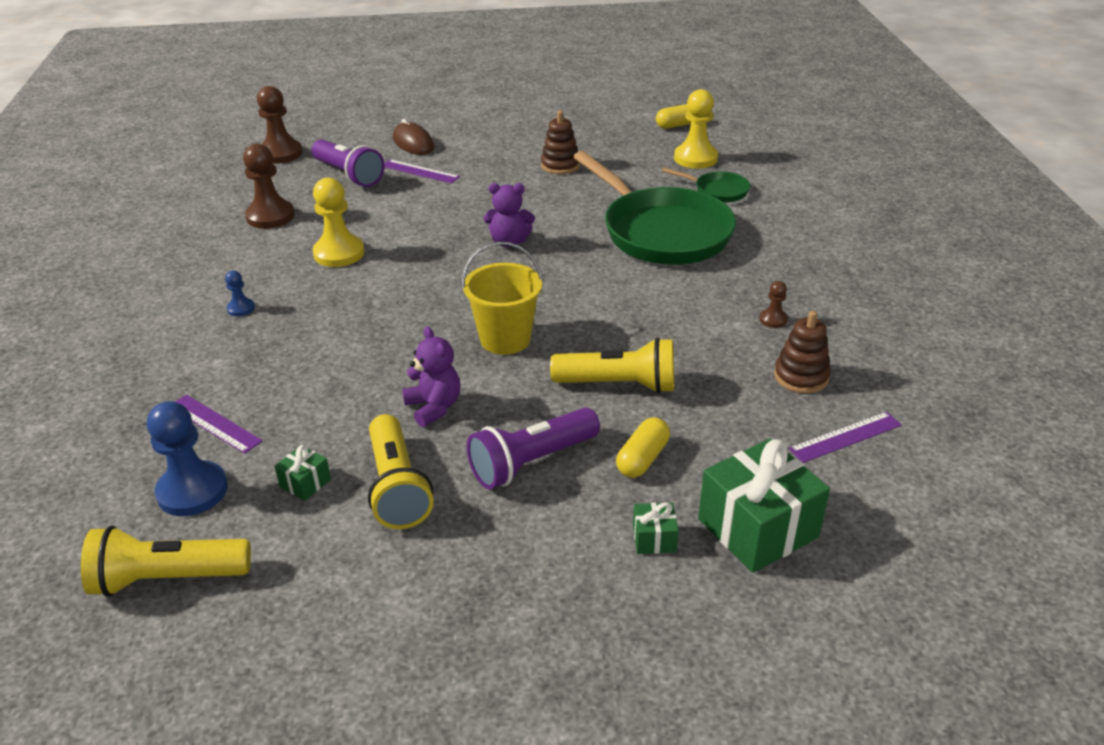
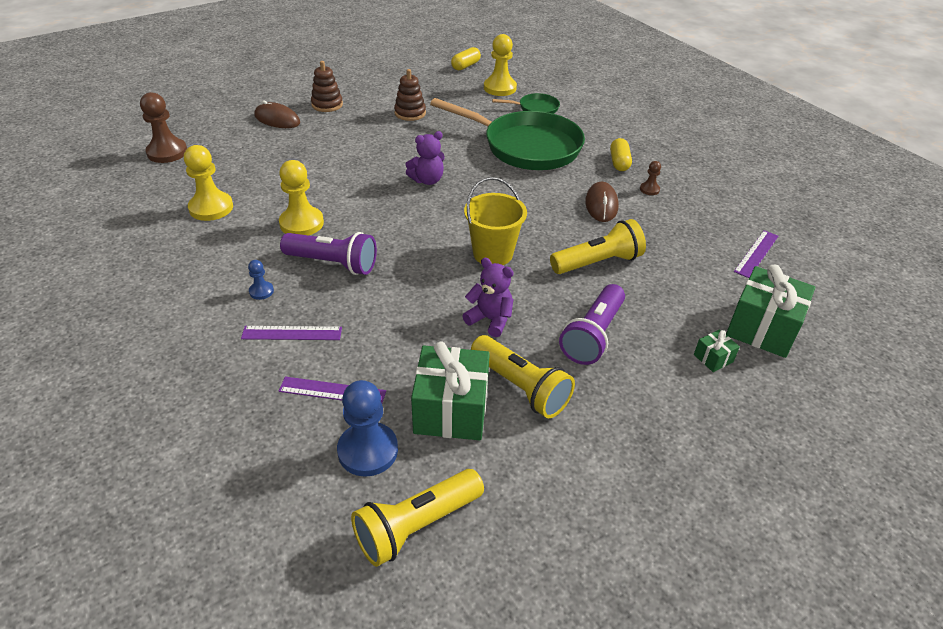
camera: 30 degrees left, 5 degrees up
(270, 216) = (211, 208): brown pawn -> yellow pawn
(305, 483) = (451, 410): green gift -> green gift, size x2.23
(349, 175) = (247, 157): purple flashlight -> purple flashlight (333, 263)
(420, 171) = (305, 141): purple ruler -> purple ruler (292, 333)
(642, 458) = (658, 308): yellow capsule -> yellow capsule (619, 162)
(690, 321) = (601, 205): none -> brown mouse
(801, 376) = (698, 222): brown stacking toy -> brown stacking toy (327, 105)

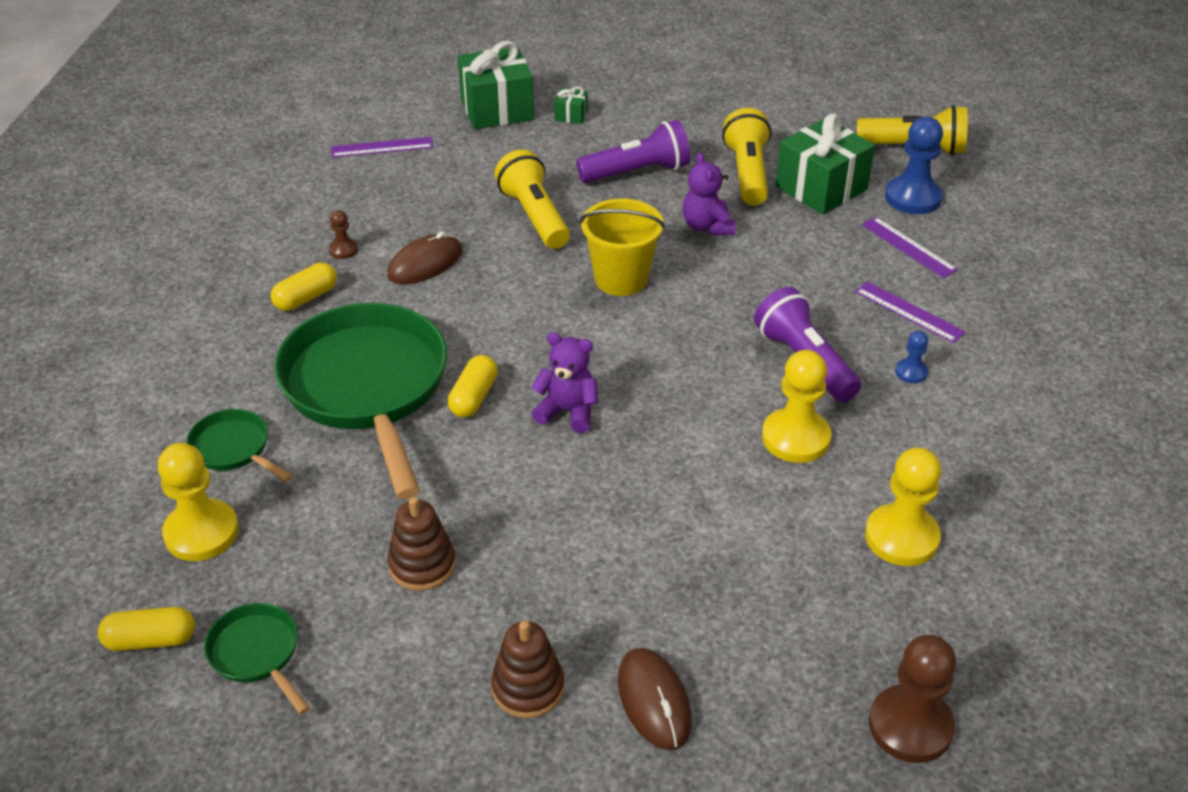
camera: 135 degrees left, 0 degrees up
(428, 76) = (257, 654): none -> green pan
(477, 165) = (473, 397): none -> yellow capsule
(597, 262) = (534, 216): yellow flashlight -> yellow flashlight turned 45 degrees clockwise

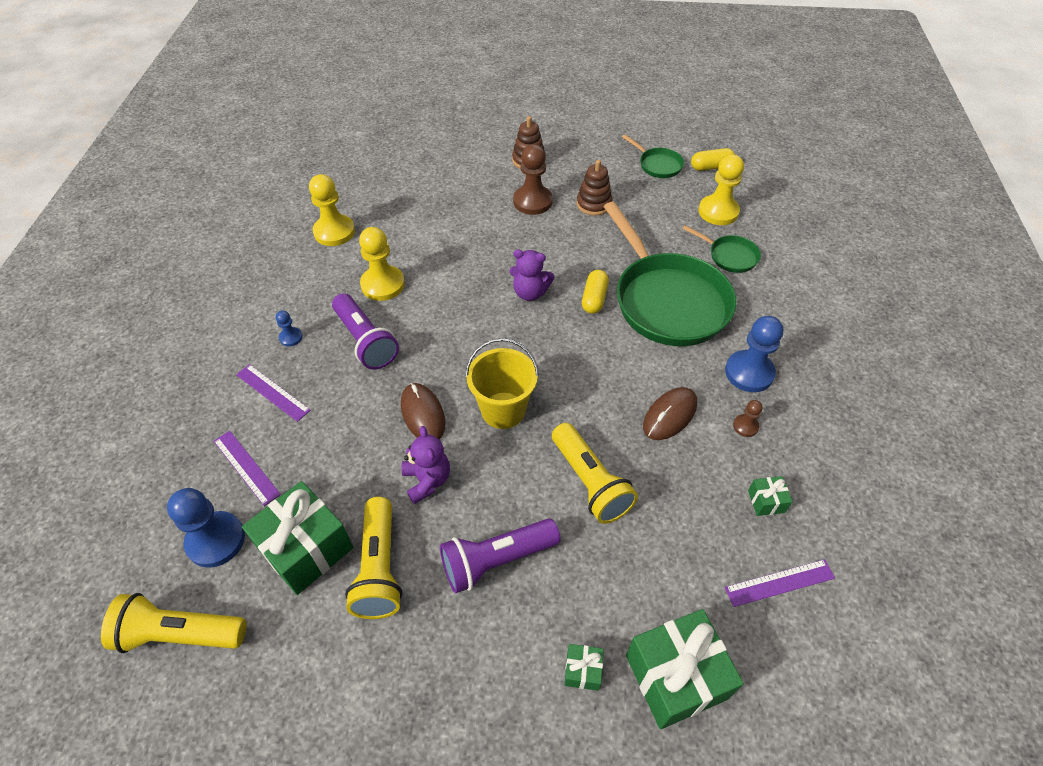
camera: 175 degrees right, 10 degrees up
(306, 298) = (749, 372): yellow capsule -> blue pawn
(360, 194) = (766, 501): none -> green gift
(653, 701) = (471, 159): brown mouse -> brown mouse (423, 414)
(910, 726) = (356, 157): brown pawn -> brown pawn (532, 201)

